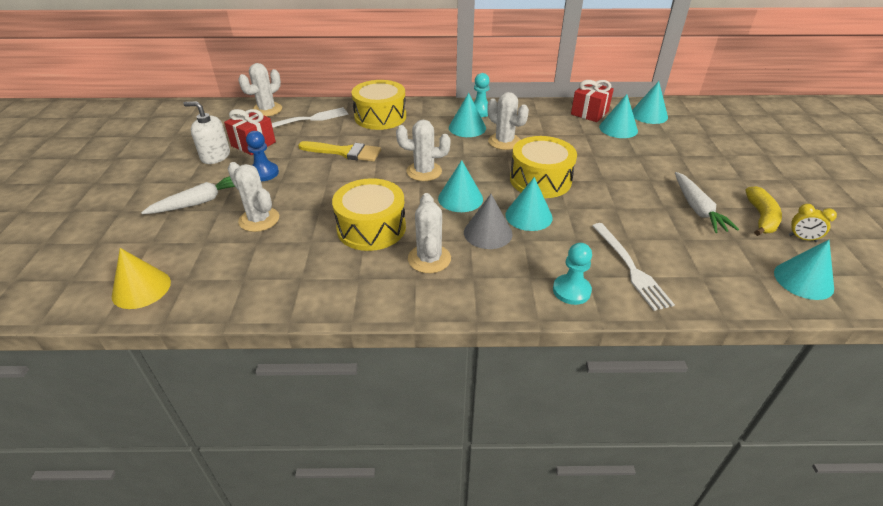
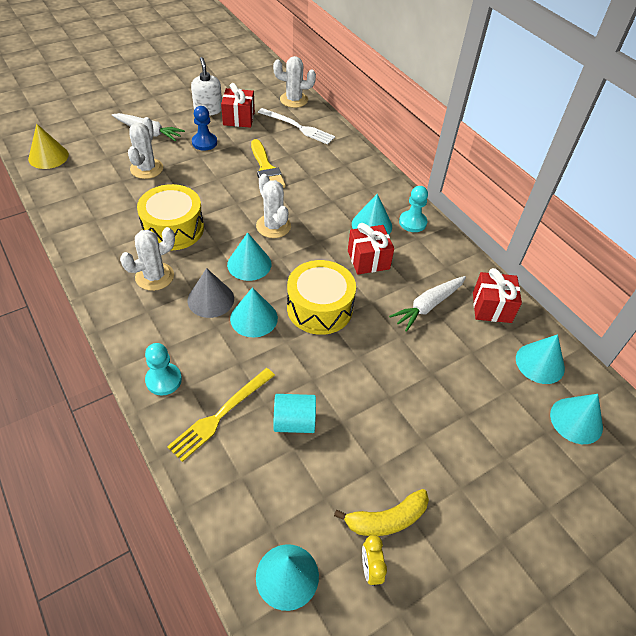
camera: 55 degrees right, 10 degrees up
(380, 117) = (340, 164): yellow drum -> none
(504, 142) = (368, 260): white cactus -> red gift
(618, 128) = (478, 342): turquoise cone -> turquoise cone (576, 420)
(630, 267) = (220, 415): white fork -> yellow fork
(655, 230) = (294, 422): none -> turquoise cylinder
(697, 209) = (361, 452): white carrot -> white carrot (428, 306)

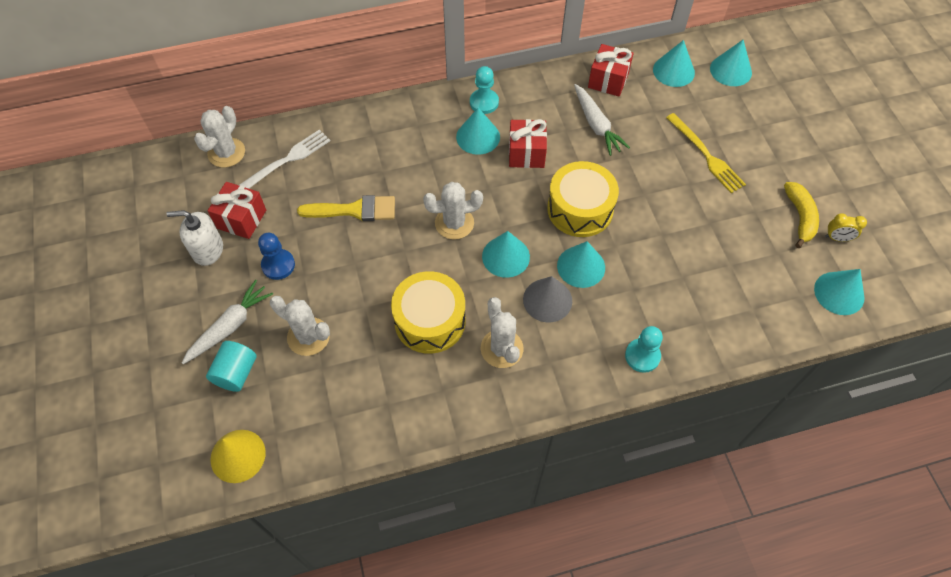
camera: 70 degrees left, 10 degrees up
(220, 415) = (689, 314): yellow fork -> yellow fork (706, 155)
(294, 422) = (705, 258): turquoise cylinder -> turquoise cylinder (236, 373)

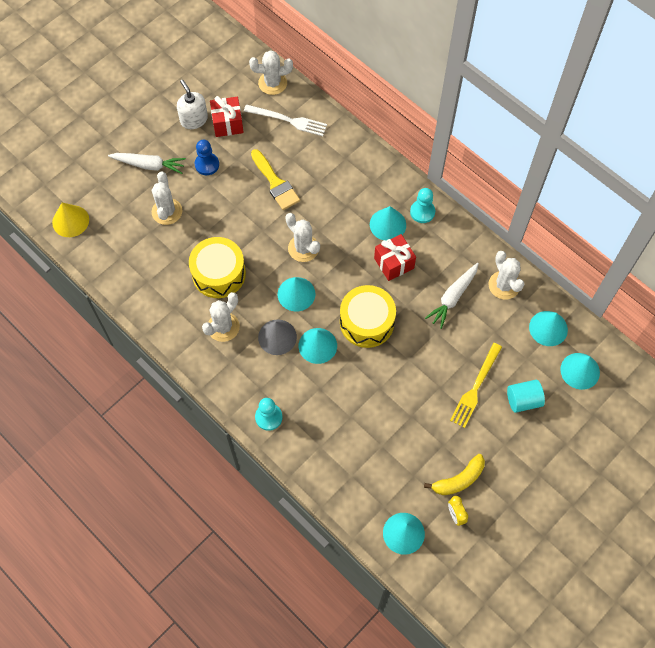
camera: 60 degrees right, 5 degrees up
(236, 373) = (121, 188): turquoise cylinder -> turquoise cylinder (523, 400)
(608, 80) = (504, 285): red gift -> white cactus

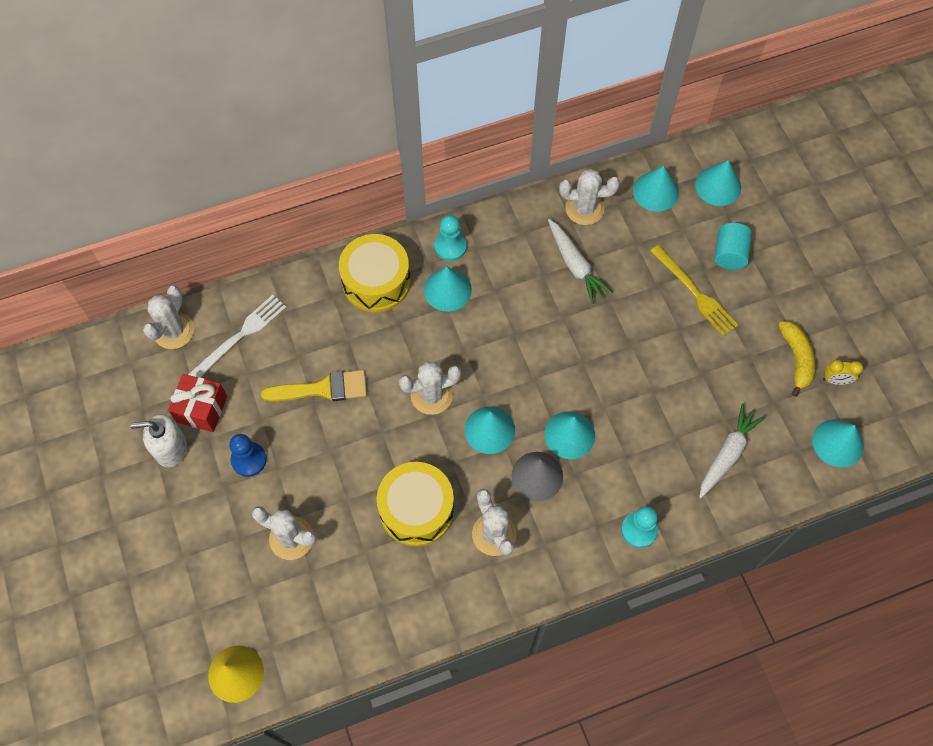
camera: 65 degrees left, 0 degrees up
(149, 165) = (207, 534): white carrot -> white carrot (727, 454)
(367, 322) = (564, 368): yellow drum -> yellow drum (376, 282)
(394, 263) = (502, 306): red gift -> none

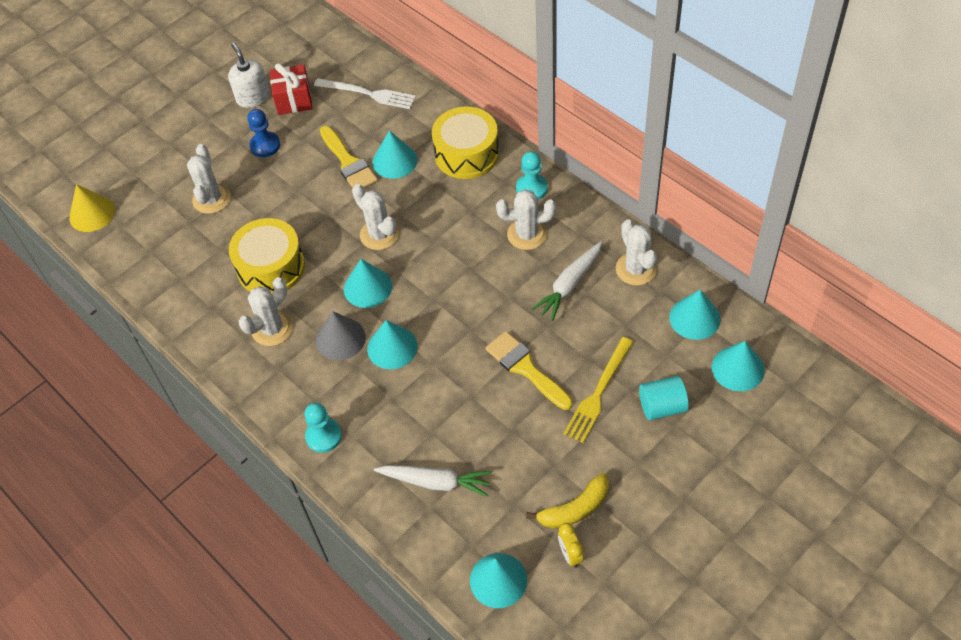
camera: 70 degrees right, 10 degrees down
(174, 331) = (351, 55): white cactus -> white cactus (527, 234)
(447, 290) = (487, 204): turquoise cone -> turquoise cone (394, 161)
(645, 336) = (526, 369): none -> yellow brush

